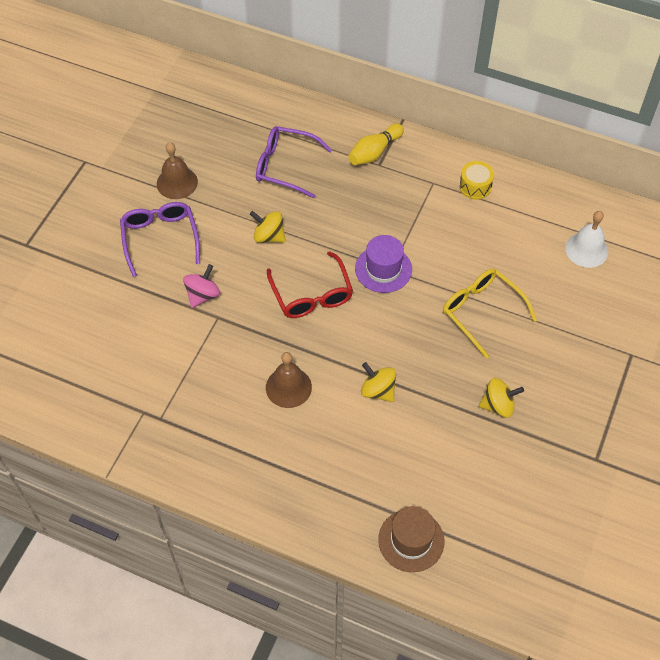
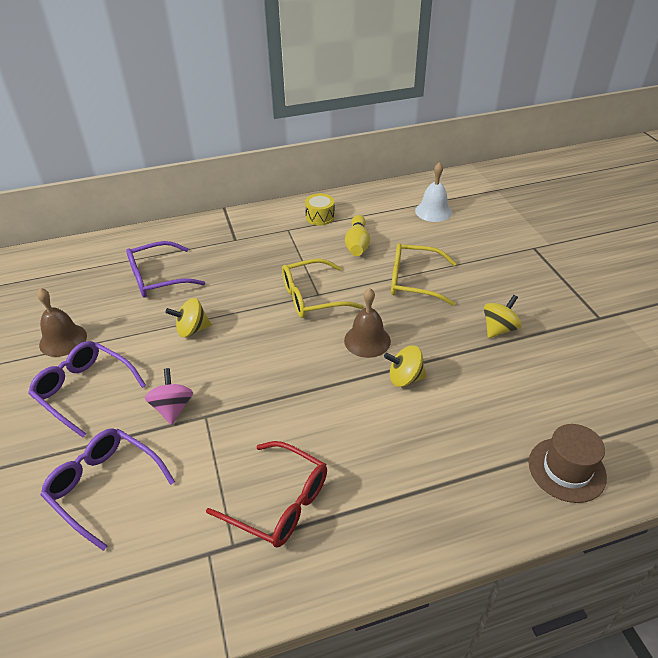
camera: 40 degrees left, 15 degrees down
(120, 322) = (104, 486): none -> purple glasses
(288, 387) = (330, 427): brown bell -> brown bell (367, 340)
(311, 295) = (274, 347): red glasses -> red glasses (279, 503)
(374, 152) = (223, 234): yellow bowling pin -> yellow bowling pin (357, 244)
(383, 269) = (312, 297): purple hat -> yellow glasses

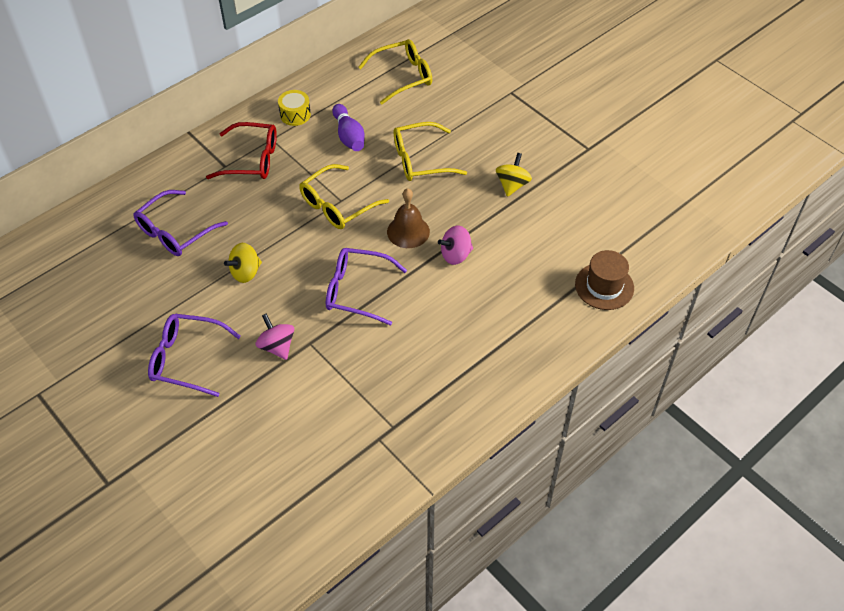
camera: 25 degrees left, 10 degrees up
(63, 340) = (128, 322): brown bell -> none
(104, 486) = (264, 425): purple glasses -> purple glasses (357, 291)
(279, 503) = (409, 386): red glasses -> red glasses (252, 159)
(357, 244) = (349, 136): yellow bowling pin -> purple bowling pin
(405, 378) = (455, 255): yellow spinning top -> pink spinning top
(433, 211) = (403, 76): white bell -> yellow glasses

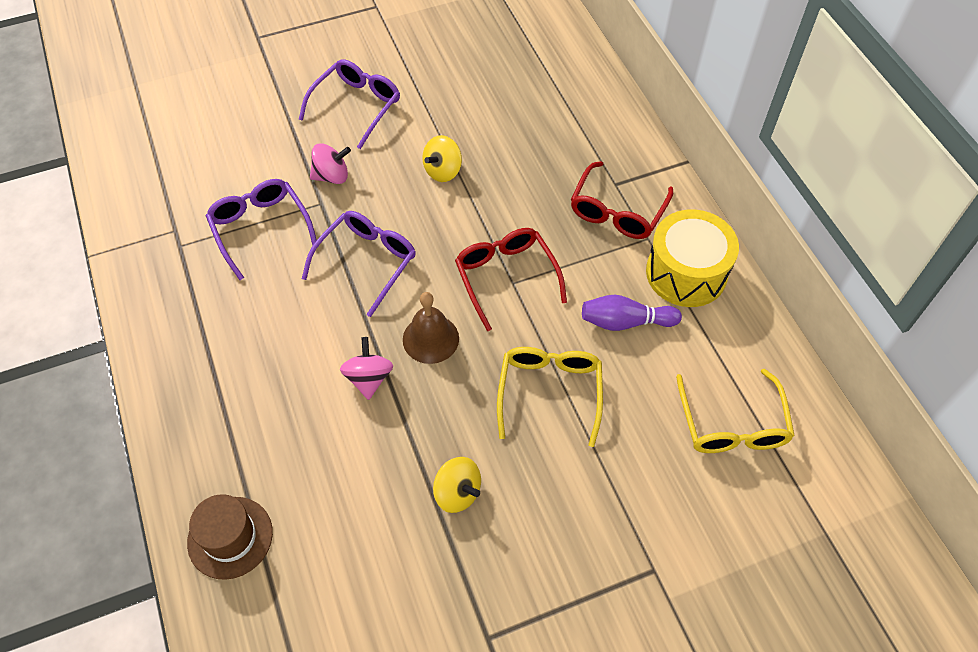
camera: 110 degrees right, 5 degrees up
(175, 232) = (529, 124): purple glasses -> purple glasses (260, 228)
(246, 272) = (443, 171): yellow spinning top -> yellow spinning top turned 120 degrees counterclockwise
(295, 115) = (686, 273): yellow drum -> yellow drum, size x1.90
(337, 205) = (506, 277): yellow glasses -> red glasses

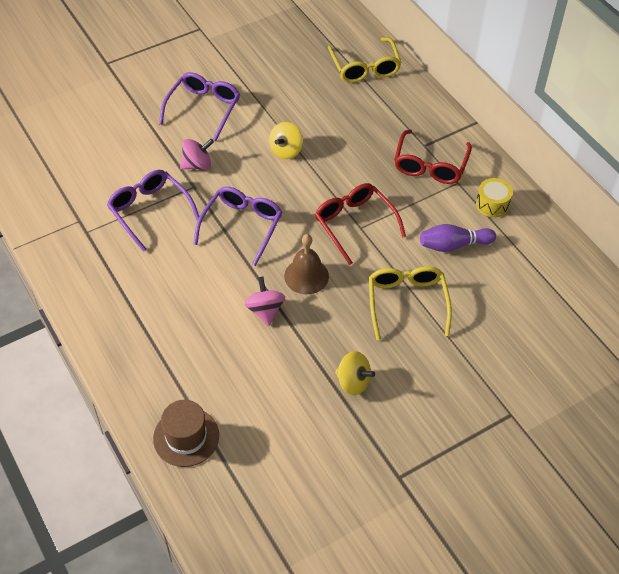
camera: 10 degrees left, 5 degrees down
(686, 273) = (492, 204): yellow drum -> yellow drum, size x0.53
(732, 424) = (548, 307): yellow glasses -> yellow glasses (365, 68)

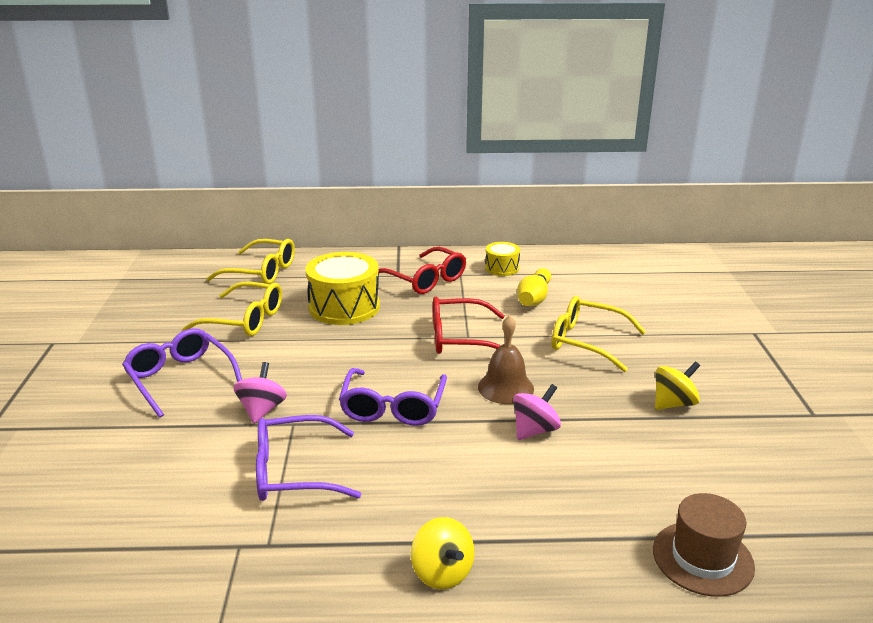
camera: 60 degrees left, 25 degrees down
(242, 226) = (393, 407): purple glasses -> purple glasses turned 135 degrees counterclockwise
(265, 310) = (535, 430): pink spinning top -> pink spinning top turned 120 degrees clockwise
(286, 151) = (314, 346): yellow spinning top -> yellow spinning top (442, 573)
(292, 98) = (245, 320): none -> yellow glasses
(349, 139) = (344, 307): none -> yellow drum
(453, 245) = (534, 298): purple bowling pin -> yellow bowling pin

